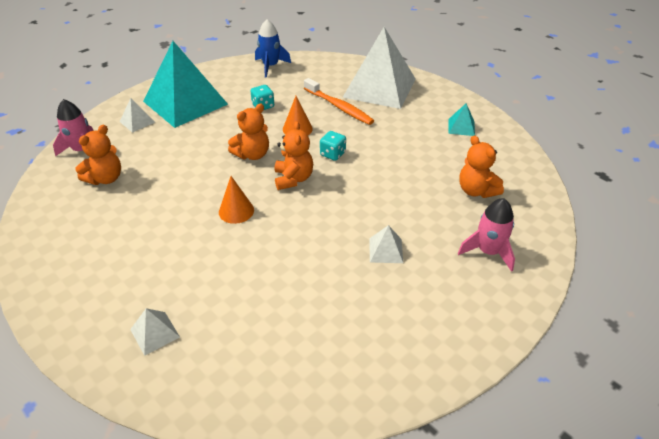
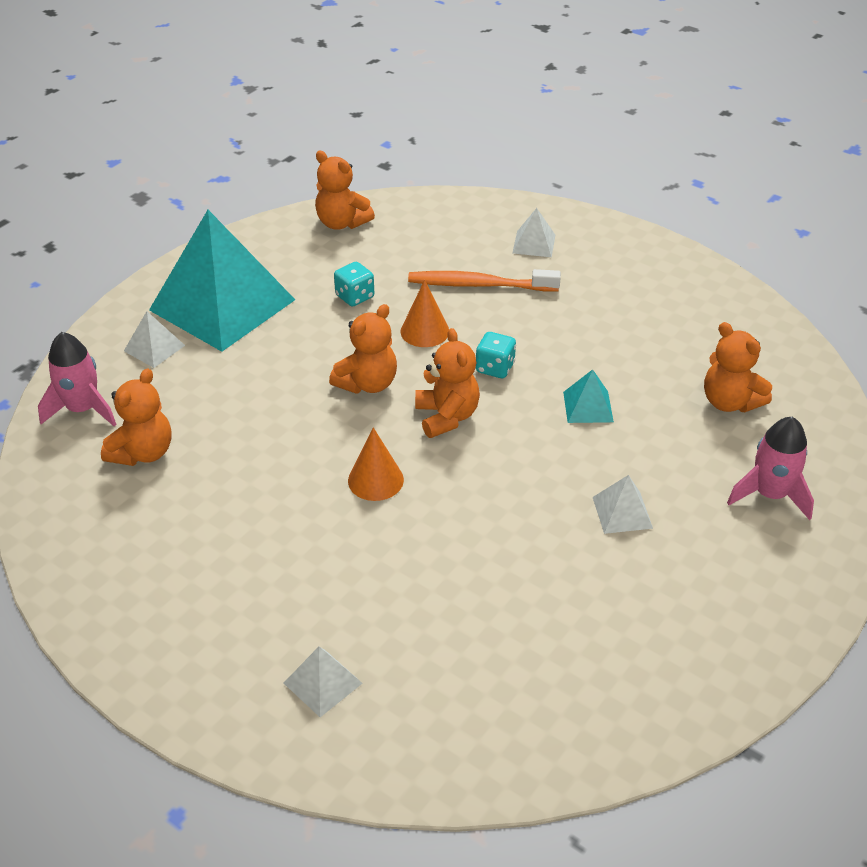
camera: 10 degrees left, 0 degrees up
(270, 66) = (342, 223): blue rocket -> orange teddy bear
(339, 107) = (479, 285): orange toothbrush -> orange toothbrush turned 150 degrees clockwise
(379, 87) = (534, 244): white pyramid -> white pyramid, size x0.40
(461, 127) = (680, 299): turquoise pyramid -> turquoise pyramid (588, 406)

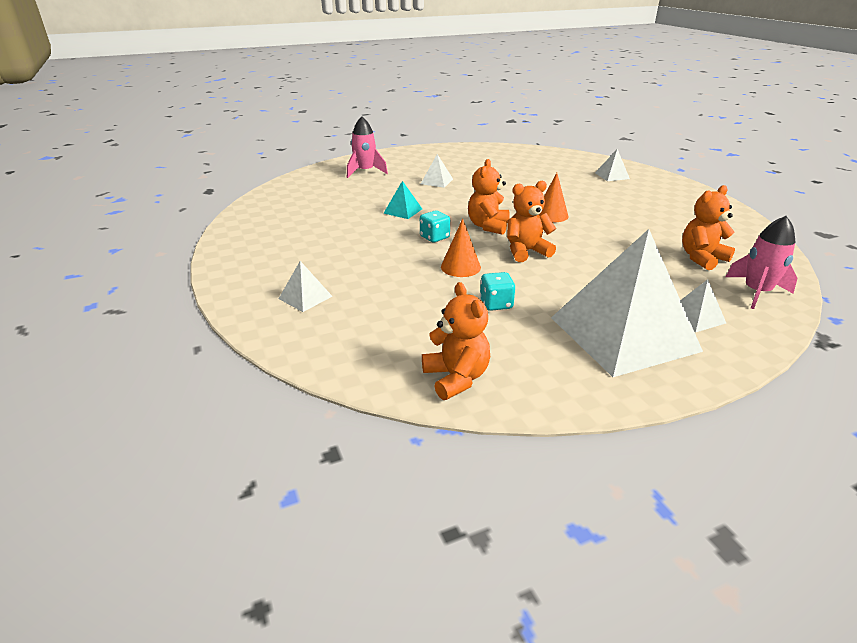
camera: 150 degrees left, 10 degrees down
(222, 305) = (623, 333): turquoise pyramid -> white pyramid
(479, 285) = (387, 282): orange toothbrush -> none
(729, 402) = (328, 195): orange teddy bear -> none

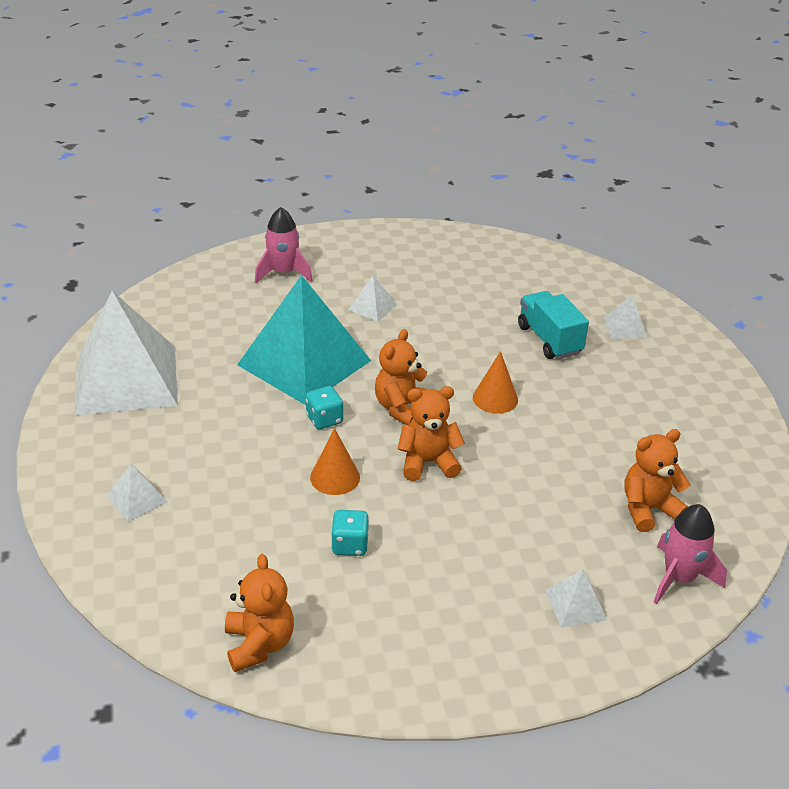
camera: 10 degrees right, 5 degrees up
(403, 211) = (304, 362): turquoise pyramid -> turquoise pyramid, size x2.49
(567, 185) = (549, 340): none -> turquoise truck
(623, 333) = (475, 614): white pyramid -> white pyramid (127, 379)

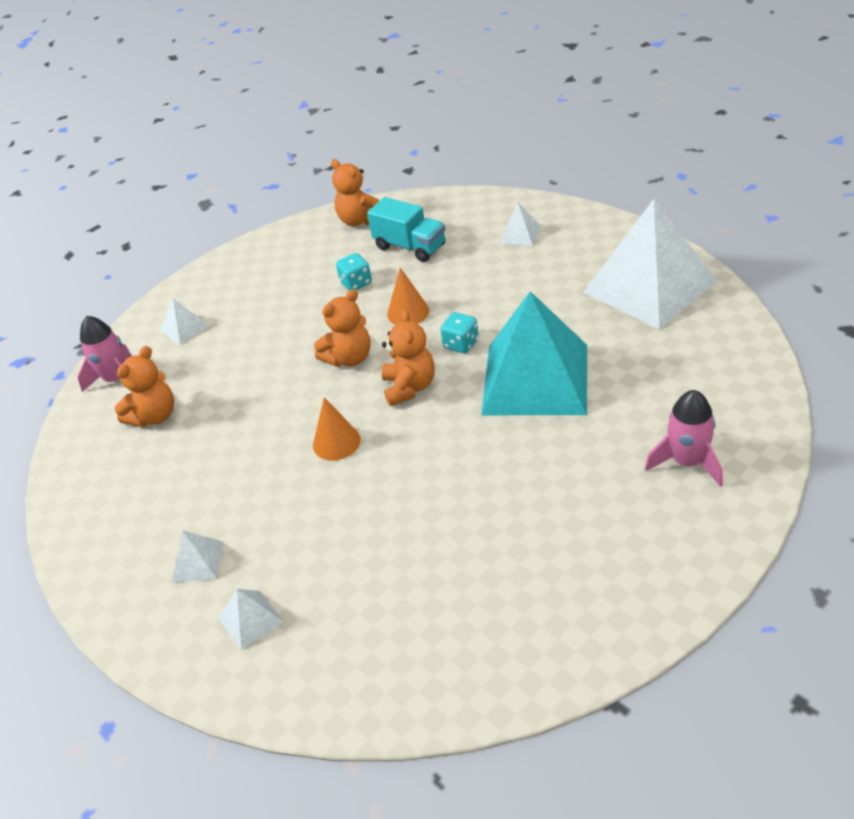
camera: 155 degrees right, 5 degrees up
(372, 307) = (545, 475): white pyramid -> white pyramid (198, 561)
(549, 340) = (327, 545): turquoise truck -> turquoise truck (410, 247)

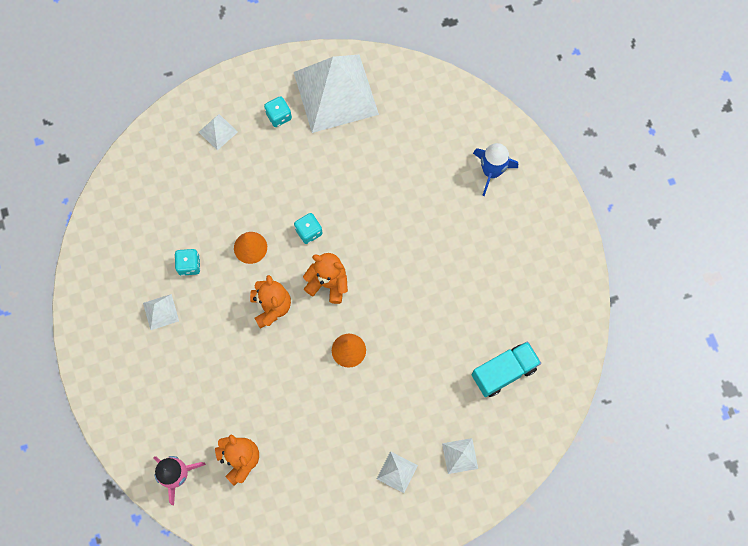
camera: 70 degrees left, 30 degrees up
(184, 328) = (150, 407): white pyramid -> white pyramid (160, 312)
(360, 220) = (109, 226): orange teddy bear -> none
(410, 247) = (174, 209): turquoise truck -> turquoise truck (503, 372)
(535, 379) = (373, 207): turquoise pyramid -> none
(578, 262) = (279, 116): none -> turquoise dice
(687, 462) = (491, 171): pink rocket -> blue rocket

